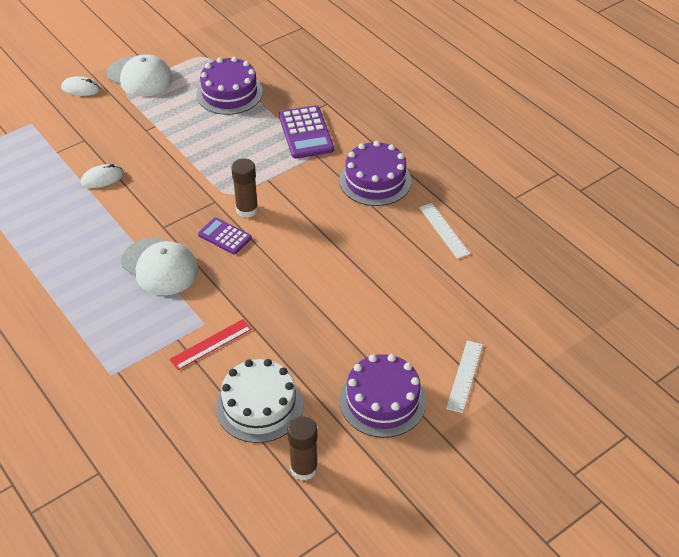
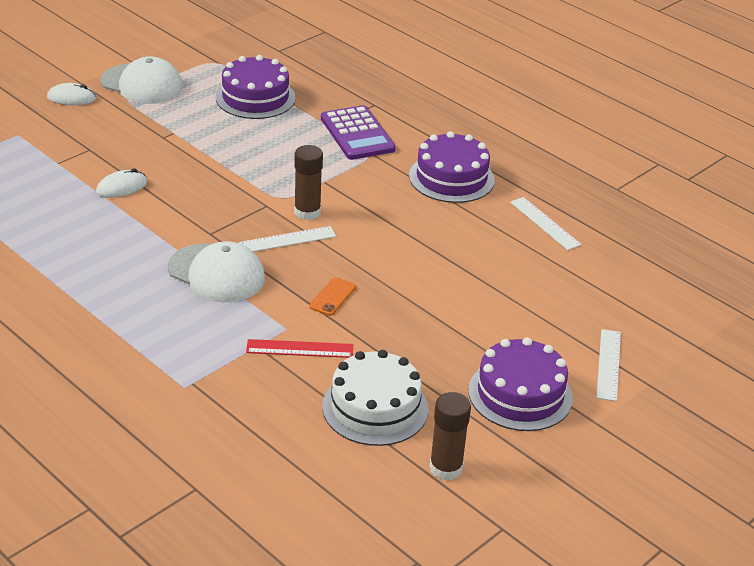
camera: 10 degrees left, 10 degrees down
(211, 344) = (300, 349): red ruler -> red ruler turned 45 degrees clockwise
(225, 236) = (287, 240): purple calculator -> white ruler
(249, 295) = (332, 297): none -> orange phone

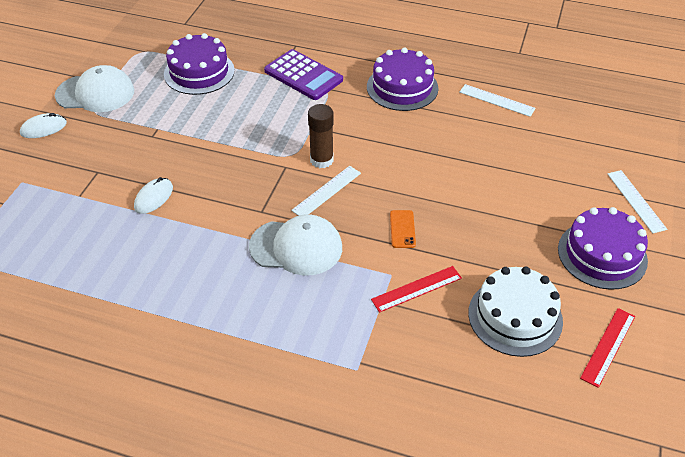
camera: 25 degrees left, 10 degrees up
(446, 468) = (608, 346): brown glue stick -> red ruler

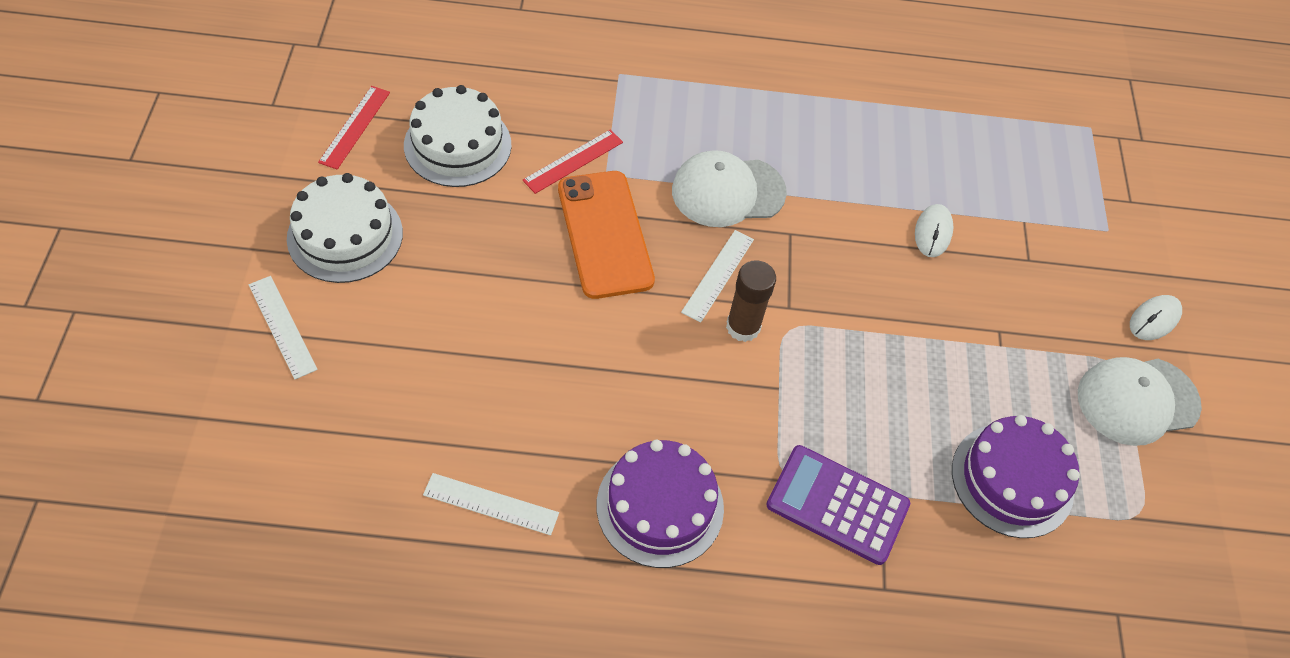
camera: 160 degrees right, 10 degrees up
(402, 229) = (605, 234): orange phone -> orange phone, size x2.32
(602, 254) = (345, 235): purple cake -> white cake

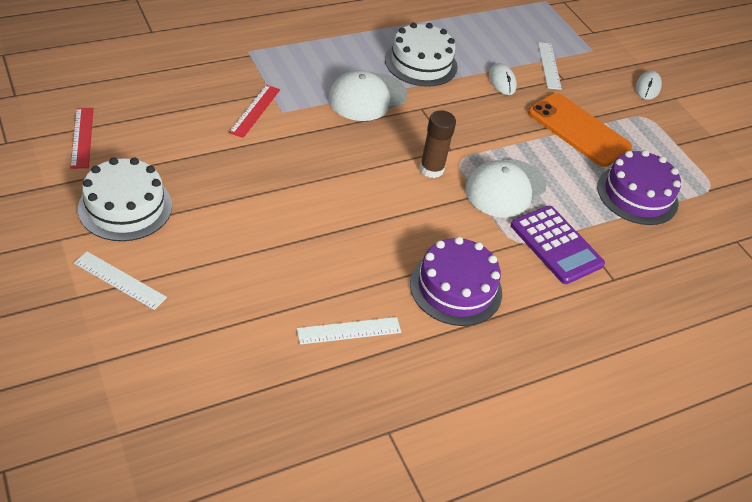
camera: 30 degrees left, 10 degrees down
(457, 145) = (167, 125): white cake -> white cake (421, 63)
(605, 234) = (307, 146): orange phone -> orange phone (578, 130)
(718, 275) = (395, 146): white ruler -> white ruler (549, 65)
(837, 504) = (556, 245): purple calculator -> purple calculator turned 120 degrees counterclockwise
(1137, 400) = (669, 130): white cap -> white cap (505, 188)

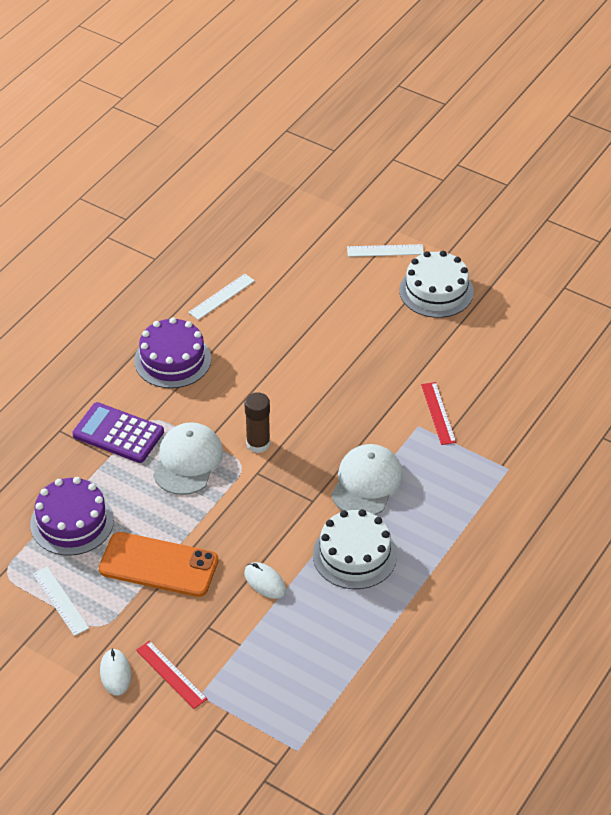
camera: 155 degrees right, 0 degrees up
(82, 137) = (525, 319): red ruler -> red ruler (171, 674)
(549, 65) = (232, 637): white ruler -> white ruler (60, 601)

